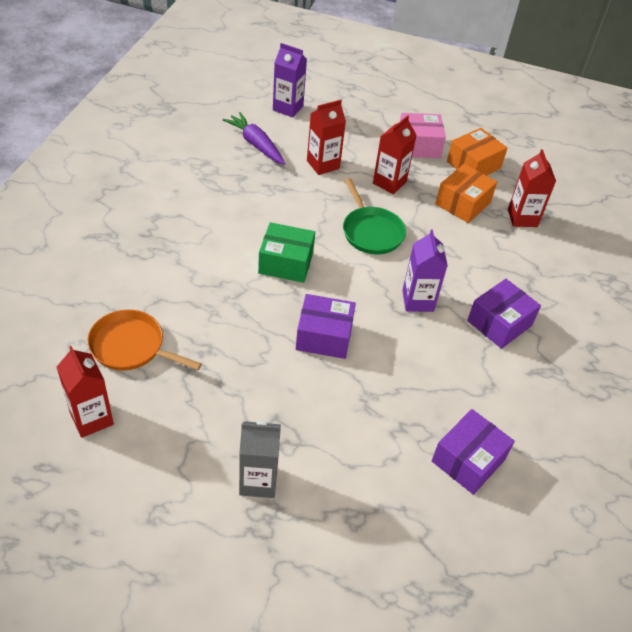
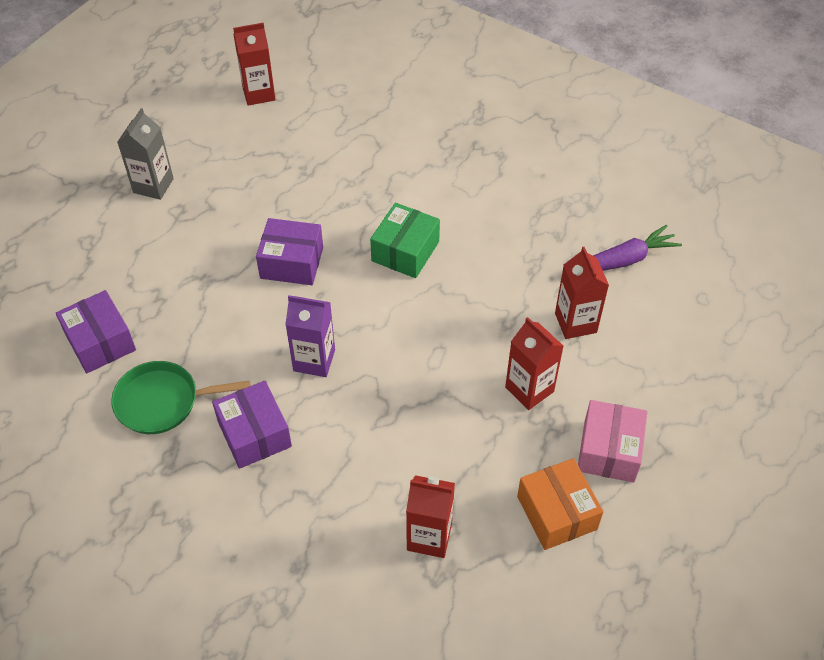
camera: 110 degrees right, 5 degrees up
(131, 346) = (327, 122): orange pan -> none
(288, 108) = (705, 309): purple carton -> none
(324, 336) = (292, 263): purple box -> purple box turned 75 degrees clockwise
(371, 232) = (438, 344): green pan -> green pan (162, 402)
(463, 203) = (473, 467): orange box -> none

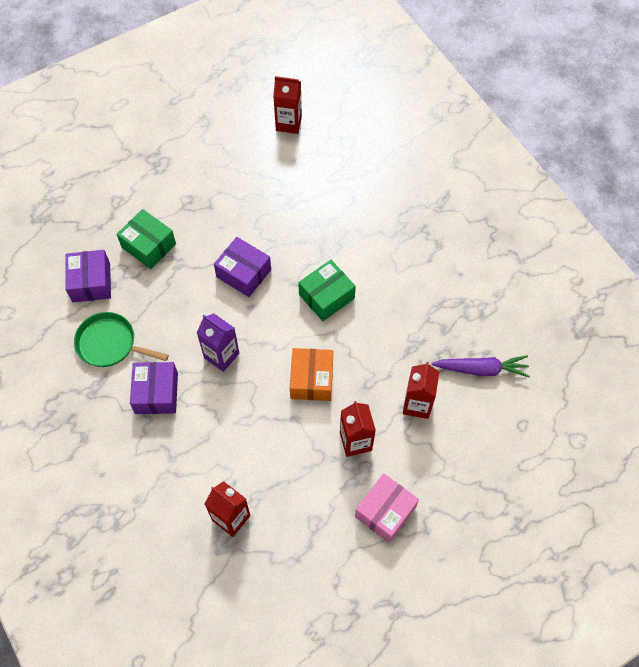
camera: 25 degrees right, 10 degrees up
(153, 185) = (180, 173): grey carton -> none
(155, 275) = (148, 246): none -> green box
(556, 513) = (324, 540): orange box -> orange box (311, 380)

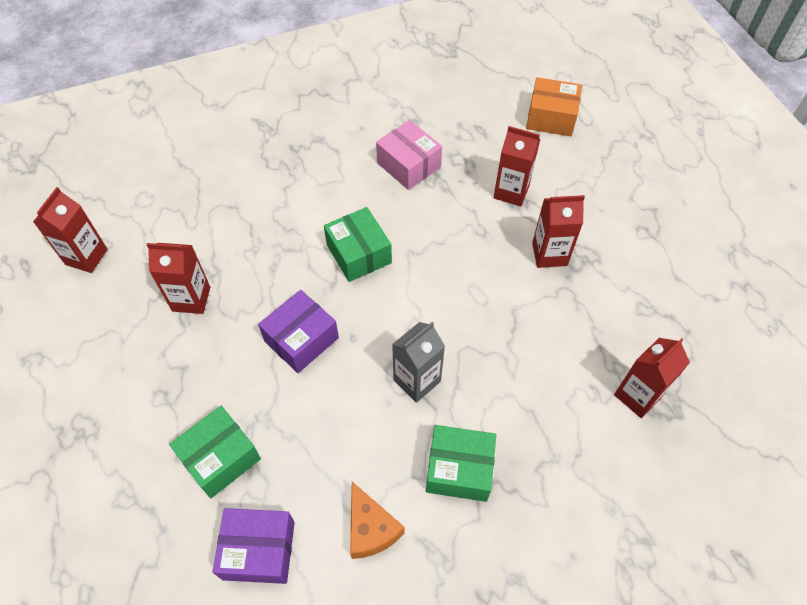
camera: 80 degrees left, 5 degrees down
(110, 344) = (370, 528): green pan -> orange cheese
(156, 393) = (459, 469): purple box -> green box
(221, 355) = (417, 380): purple carton -> grey carton
(265, 196) = (191, 299): none -> red carton
(311, 380) = (467, 285): orange box -> orange box (551, 117)
(385, 512) = (632, 240): pink box -> pink box (408, 165)
(481, 369) = (478, 132): purple carrot -> none

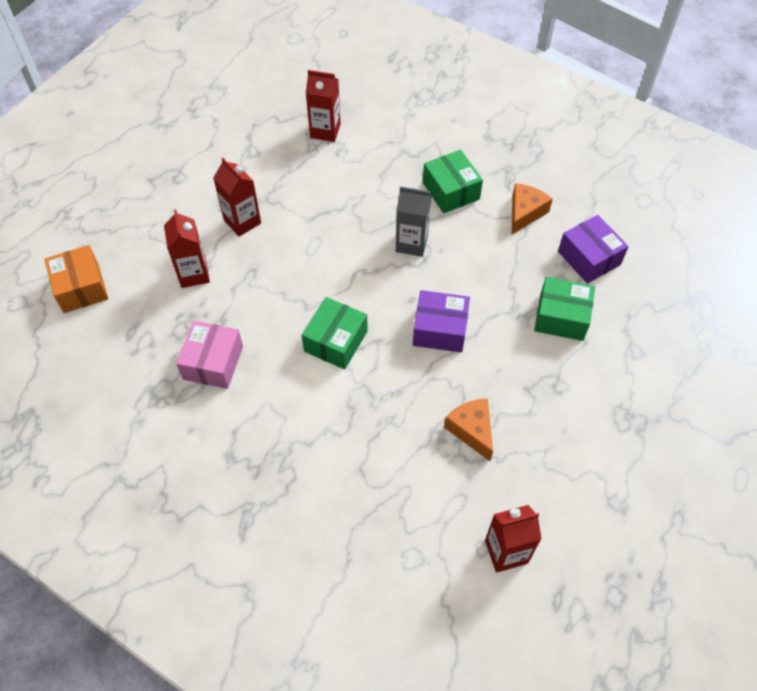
camera: 125 degrees left, 0 degrees up
(191, 299) = (472, 430): red carton -> orange cheese

